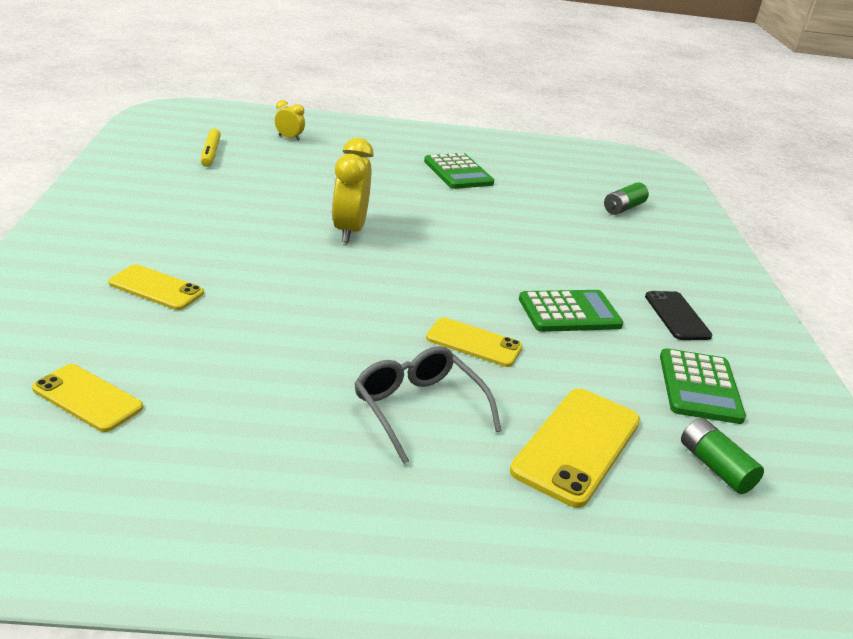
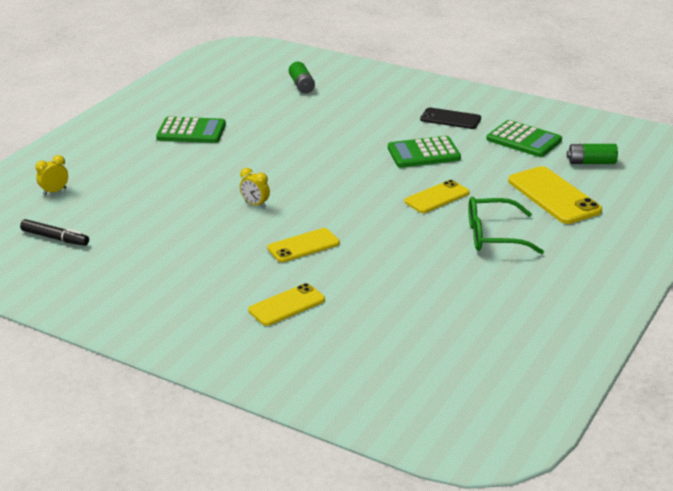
camera: 55 degrees left, 0 degrees up
(87, 398) = (415, 353): yellow phone -> yellow phone (303, 246)
(210, 153) = (55, 238): yellow marker -> black marker
(349, 231) = (255, 204): yellow clock -> yellow clock, size x0.51
(419, 409) = (494, 236): grey glasses -> green glasses
(569, 312) = (423, 153): green calculator -> green calculator turned 120 degrees counterclockwise

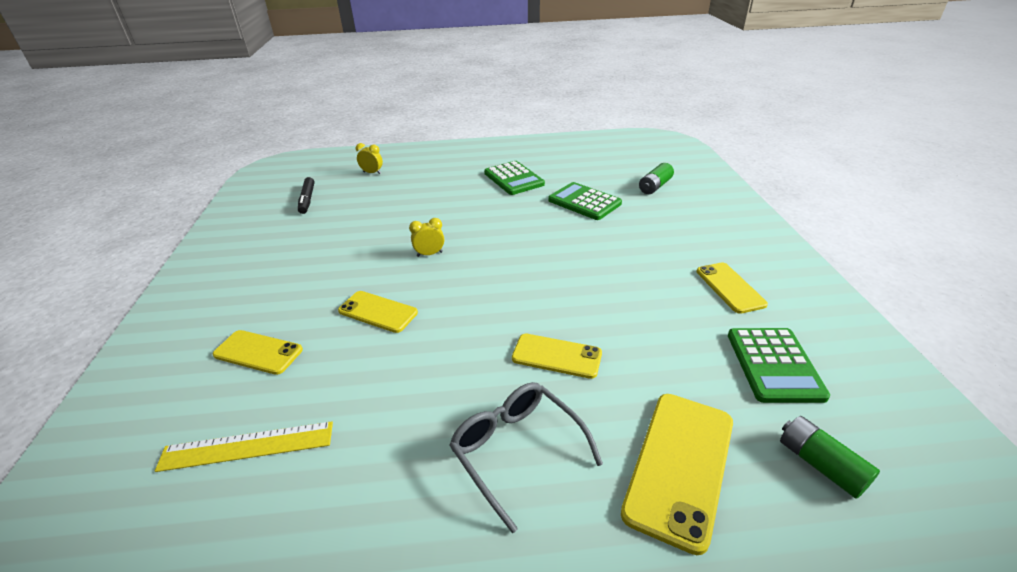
camera: 55 degrees right, 5 degrees up
(255, 204) = (429, 254): yellow clock -> yellow clock turned 75 degrees clockwise
(385, 324) = (247, 446): none -> yellow ruler
(423, 153) = (635, 303): green calculator -> green calculator (584, 202)
(450, 119) = (730, 287): black phone -> yellow phone
(494, 236) = (517, 451): green glasses -> grey glasses

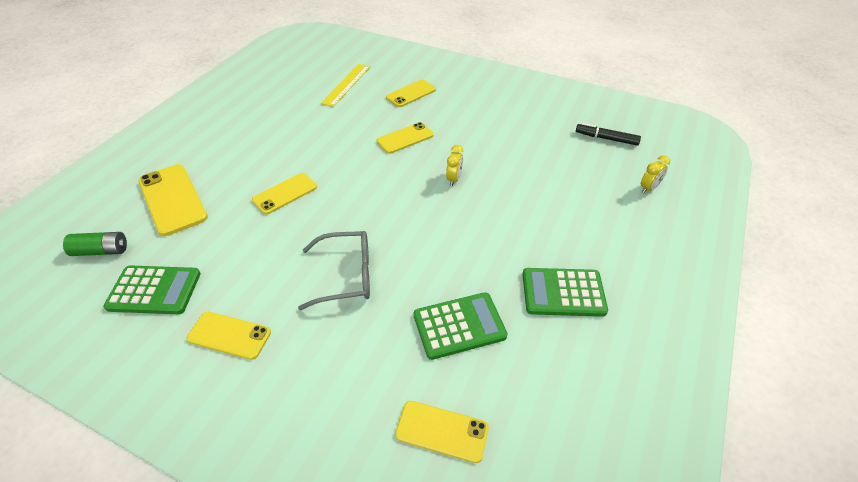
camera: 120 degrees right, 10 degrees up
(517, 451) = (248, 153): grey glasses -> grey glasses (346, 276)
(655, 186) = (442, 431): green battery -> yellow phone
(774, 365) = (154, 290): green calculator -> green calculator turned 150 degrees clockwise

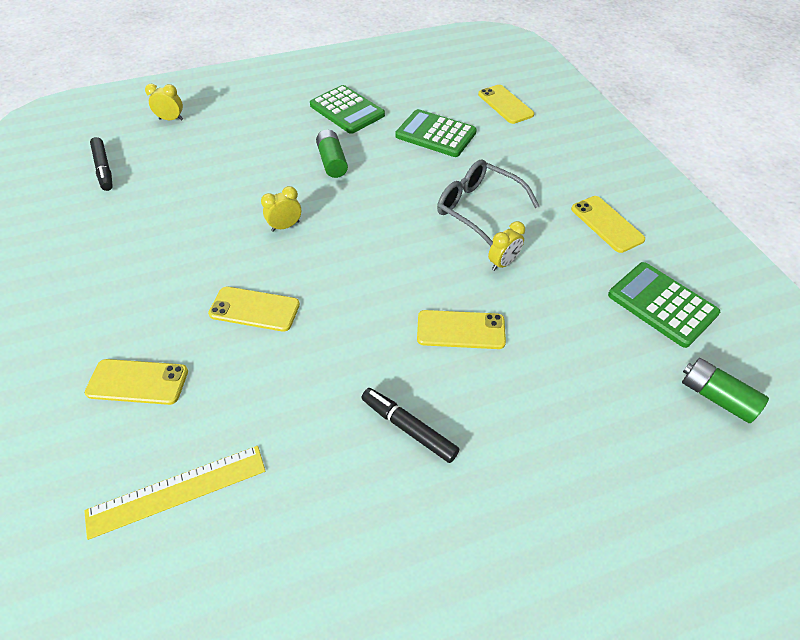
camera: 135 degrees left, 5 degrees up
(172, 199) = (602, 422): yellow phone -> none
(274, 144) = (408, 428): none -> black marker
(291, 246) = (503, 263): none -> yellow clock
(496, 237) = (332, 162): none -> green battery

